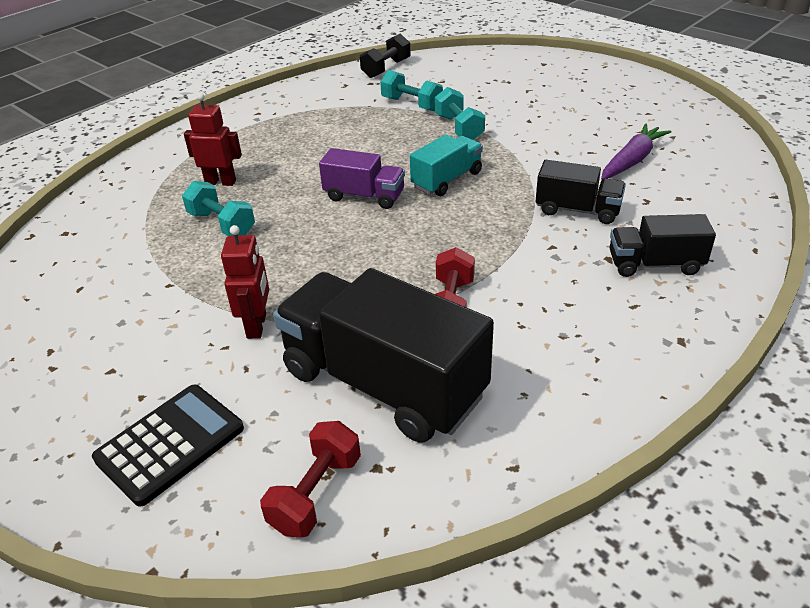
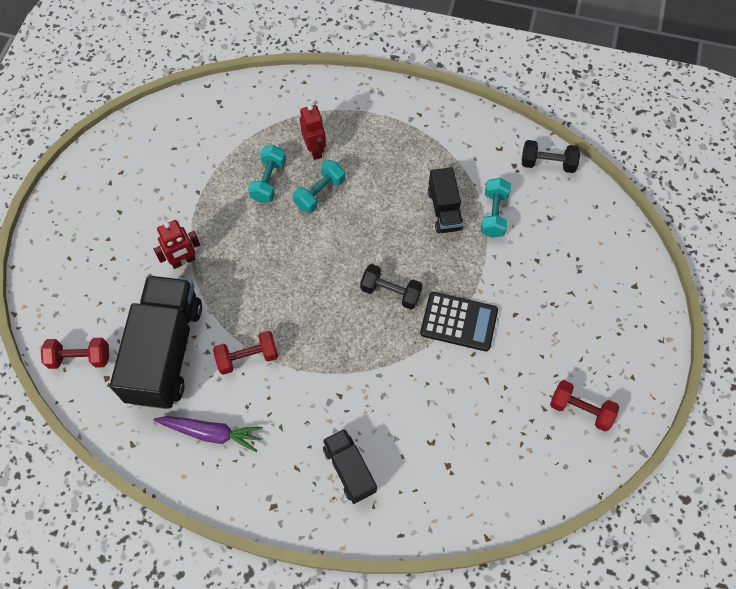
camera: 60 degrees right, 25 degrees up
(170, 443) = (84, 273): black calculator -> black calculator (459, 322)
(364, 196) = (342, 248): purple truck -> none
(447, 180) = (390, 292): turquoise truck -> black dumbbell
(459, 128) = (473, 267): turquoise dumbbell -> turquoise dumbbell (320, 193)
(577, 210) = (394, 397): black truck -> black truck (444, 210)
(632, 160) = (489, 415): purple carrot -> purple carrot (211, 433)
(652, 114) = (580, 410): none -> red dumbbell

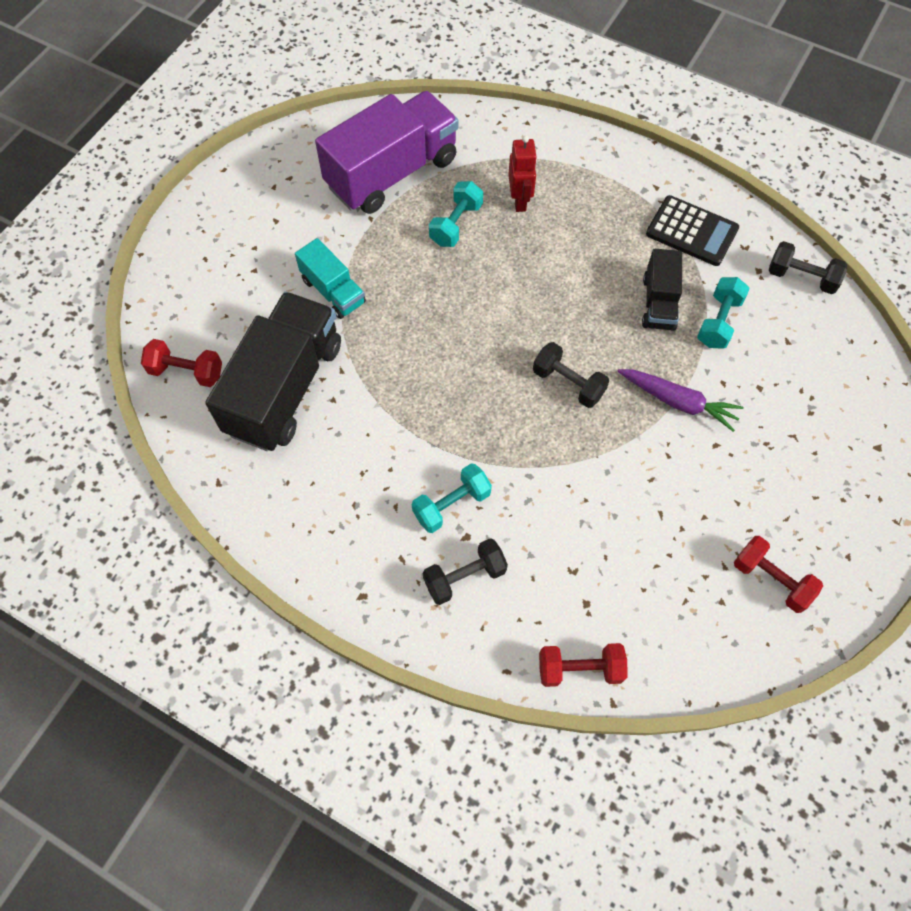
camera: 15 degrees right, 0 degrees up
(183, 261) = (333, 291): red robot -> turquoise truck
(205, 149) = (392, 173): none -> purple truck
(211, 433) = (312, 493): purple carrot -> purple carrot (678, 402)
(247, 357) = (378, 417): red dumbbell -> red dumbbell (580, 669)
(320, 193) = (512, 251): turquoise dumbbell -> turquoise dumbbell (451, 505)
(349, 469) = (465, 577): black truck -> black dumbbell
(459, 322) = (643, 437): black calculator -> black calculator (692, 231)

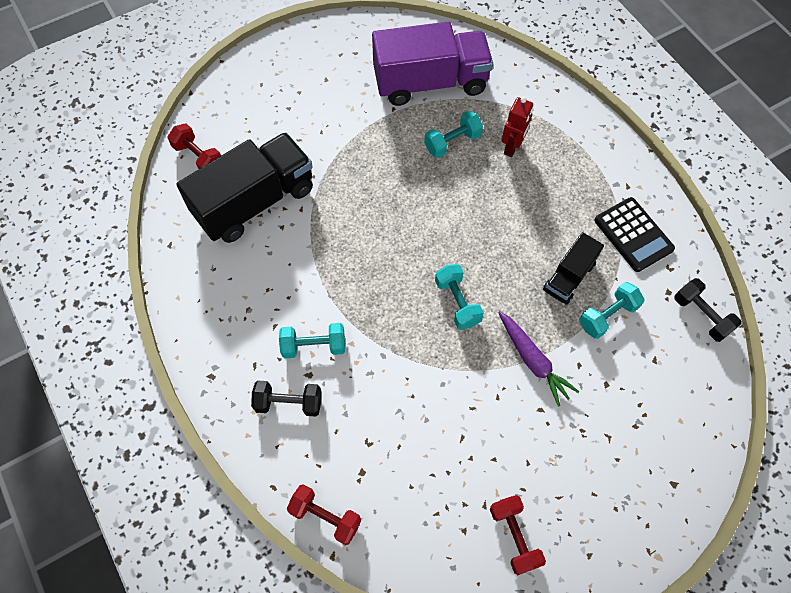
camera: 30 degrees right, 0 degrees up
(333, 291) = (332, 149): turquoise truck -> none
(568, 383) = (457, 302): black dumbbell -> turquoise dumbbell

